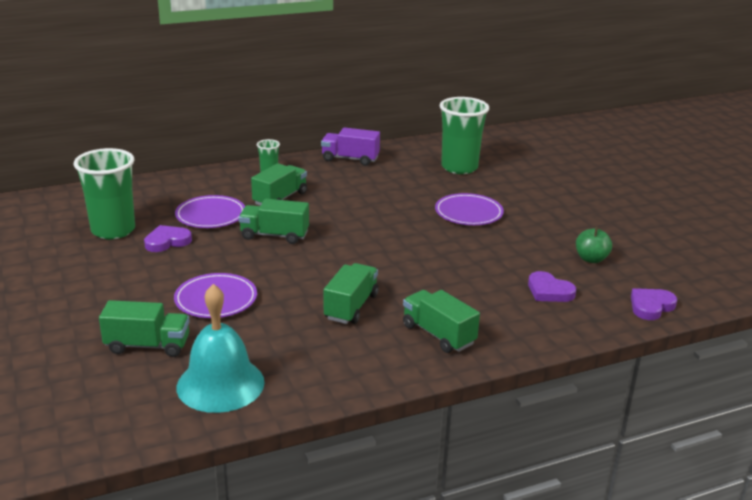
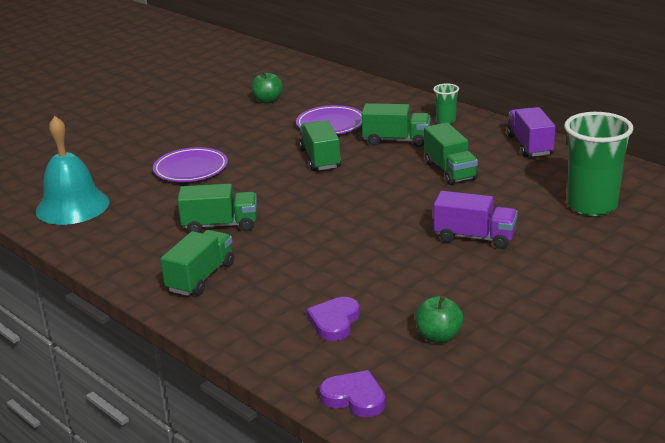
camera: 70 degrees right, 0 degrees up
(113, 230) = (268, 100): green cup -> green apple
(148, 345) = (109, 166): green truck -> green truck (450, 171)
(167, 241) = (268, 123): purple heart -> none
(468, 213) = (474, 237): purple plate -> purple truck

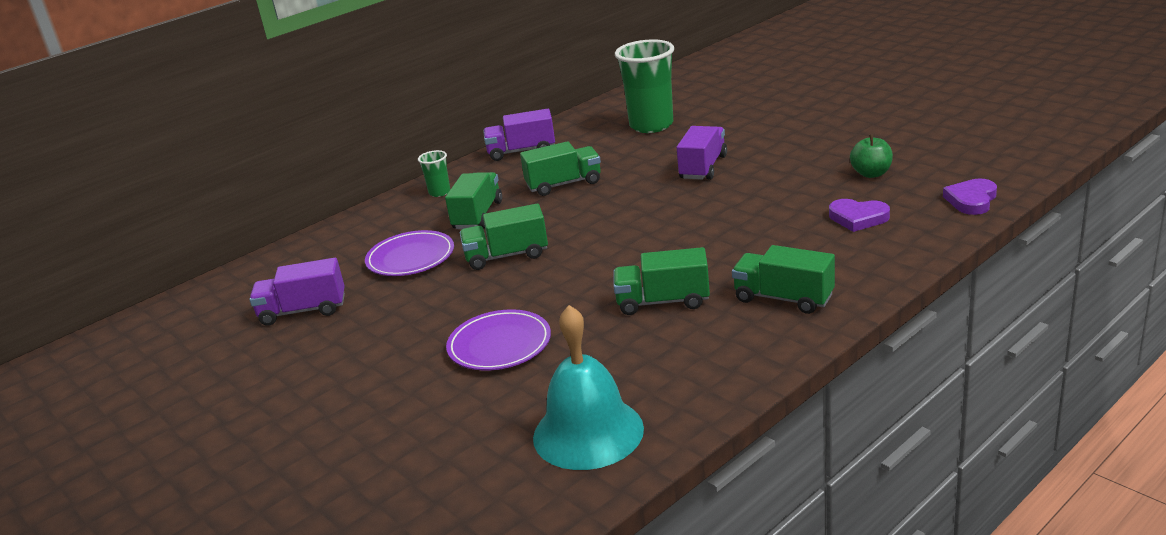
camera: 85 degrees left, 0 degrees up
(220, 225) = (663, 302): green truck -> green truck turned 90 degrees counterclockwise
(268, 100) = (303, 311): green apple -> purple truck

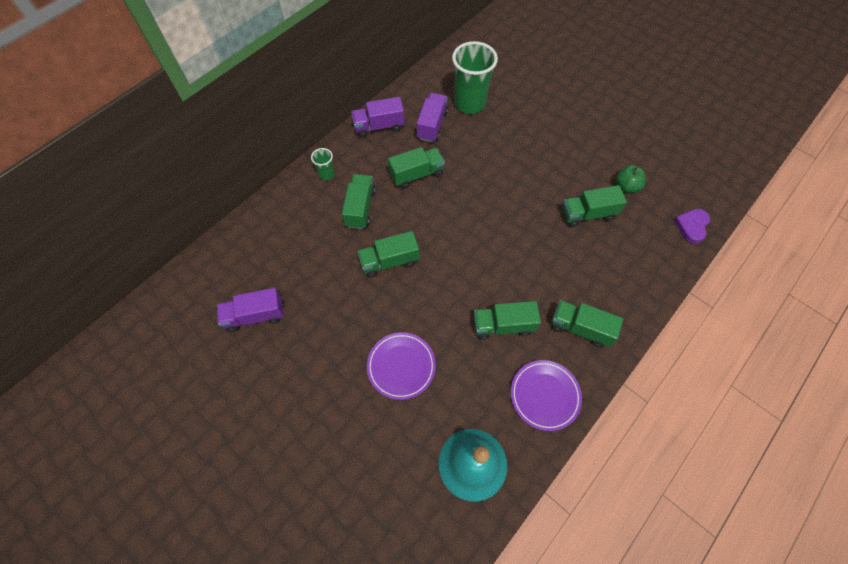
camera: 10 degrees left, 35 degrees up
(410, 258) = (321, 257): purple plate -> purple plate (545, 395)
(703, 167) = (512, 164): purple truck -> purple truck (432, 125)
(809, 200) = (588, 214): none -> green truck
(858, 218) = (621, 240): purple heart -> none

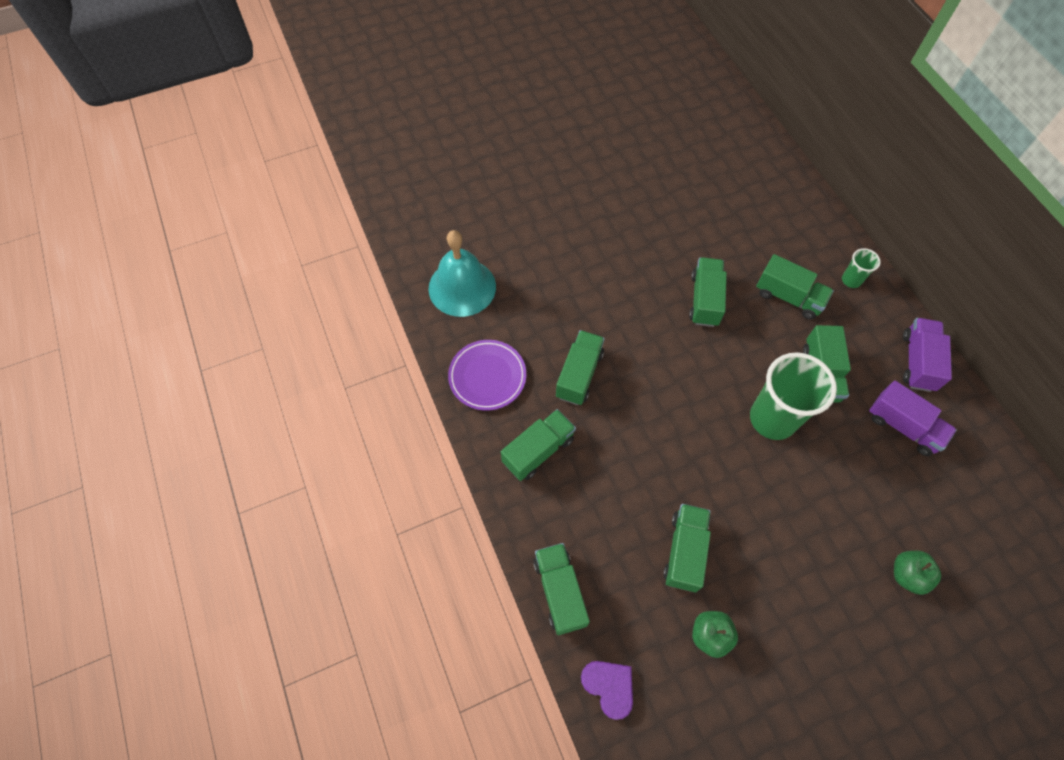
camera: 115 degrees right, 0 degrees up
(255, 316) = (689, 172): purple truck -> none
(401, 366) = (581, 267): purple plate -> none
(469, 103) = (935, 495): green cup -> green cup (772, 419)
(527, 107) = (907, 575): none -> green apple
(661, 273) = (560, 591): none -> green truck

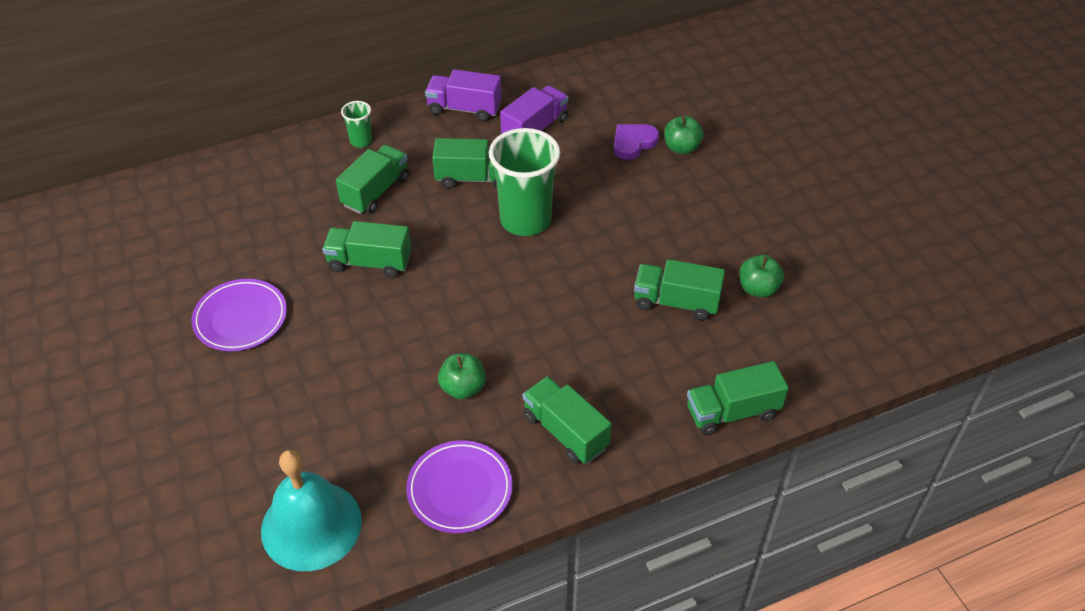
camera: 90 degrees left, 15 degrees down
(579, 375) = (463, 388): green truck -> green apple
(609, 687) = (822, 371): purple heart -> purple heart (633, 143)
(639, 222) = (240, 318): none -> purple plate

